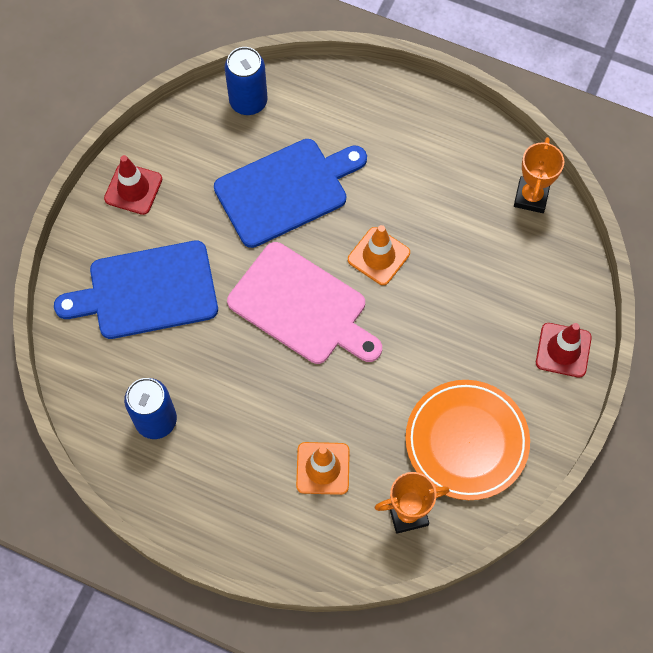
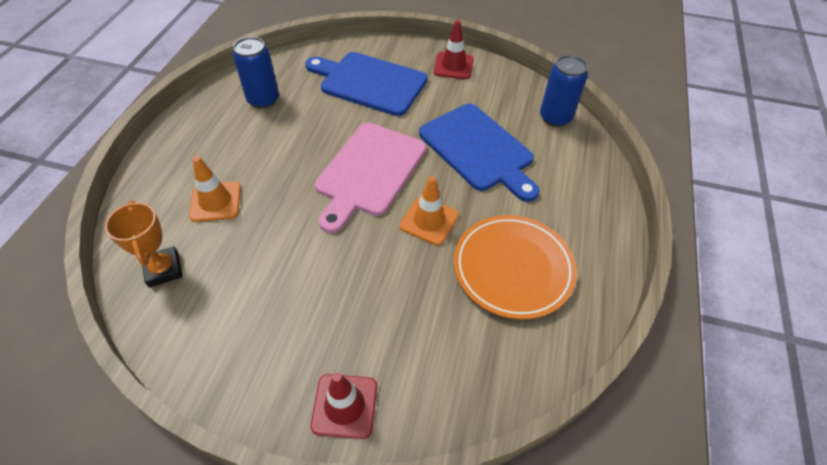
camera: 80 degrees right, 15 degrees down
(147, 291) = (369, 82): blue cutting board -> blue cutting board turned 45 degrees counterclockwise
(466, 441) = (235, 313): orange plate -> orange plate (513, 268)
(531, 197) = (534, 354): orange trophy -> none

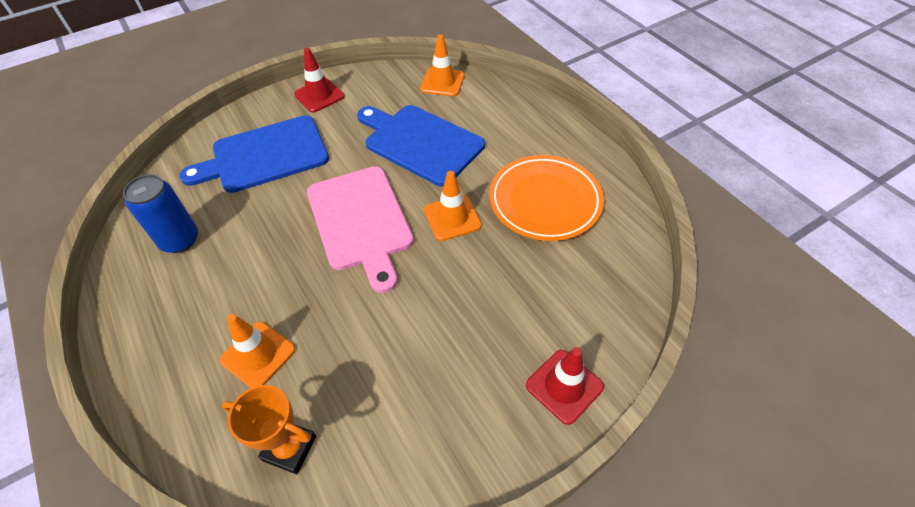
camera: 45 degrees left, 0 degrees up
(478, 150) = (420, 142): blue cutting board -> blue cutting board turned 150 degrees counterclockwise
(555, 117) = (442, 82): blue can -> orange traffic cone

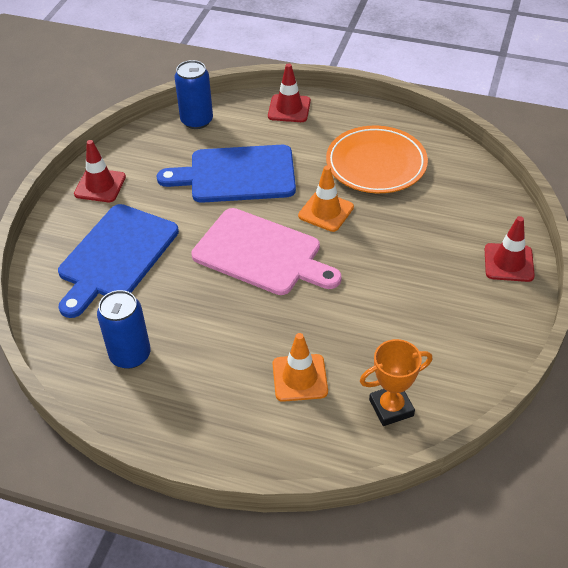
camera: 40 degrees left, 5 degrees down
(442, 82) = (197, 121): orange traffic cone -> blue can
(525, 110) = (289, 109): none -> red traffic cone

